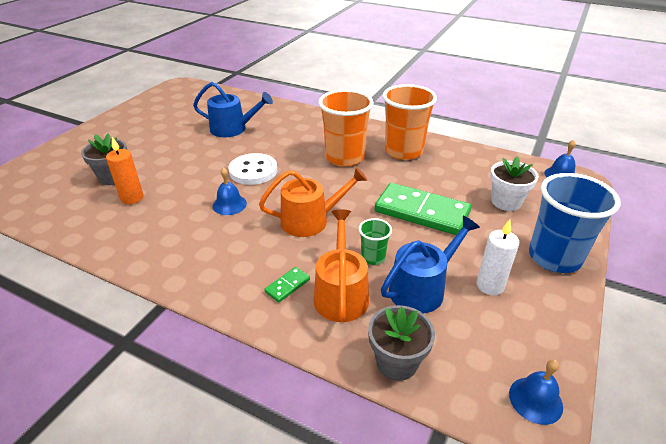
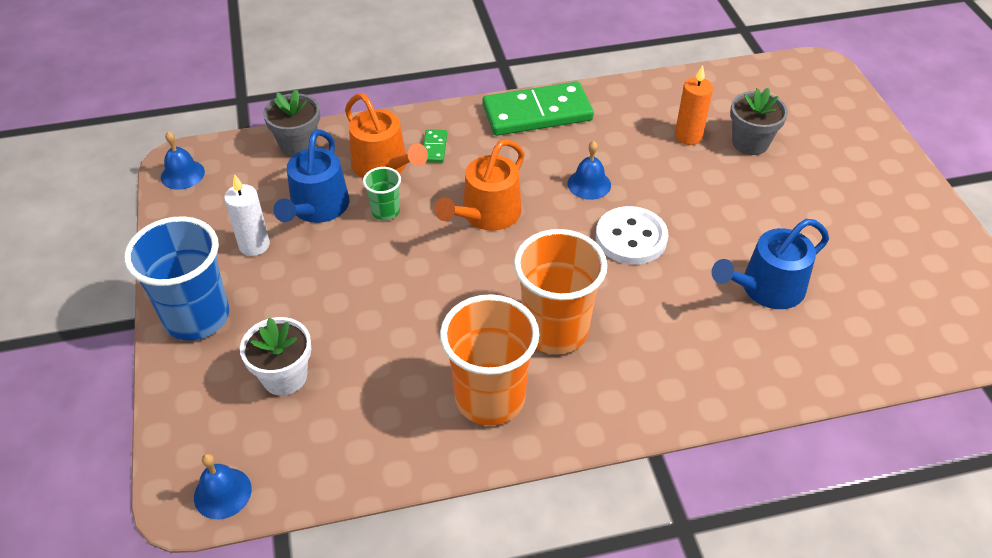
camera: 140 degrees right, 10 degrees up
(421, 212) = (379, 296): green domino -> green domino (537, 113)

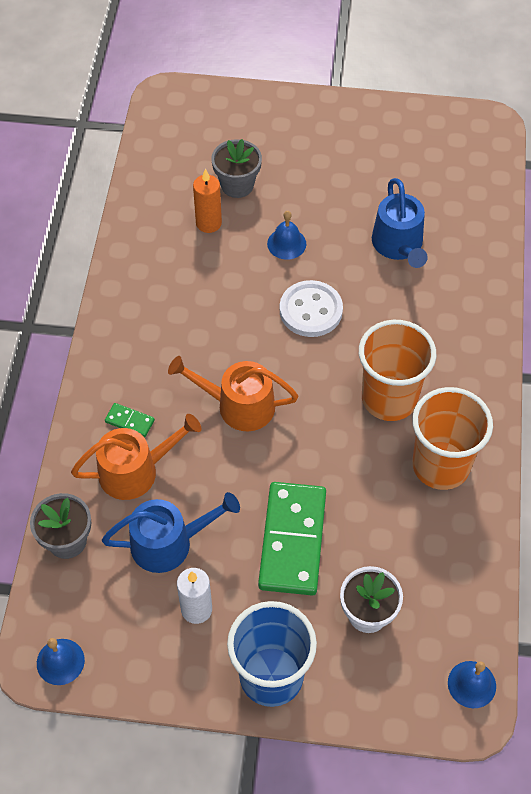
camera: 70 degrees left, 10 degrees up
(317, 208) = (169, 543): blue watering can -> blue watering can turned 45 degrees counterclockwise
(385, 211) = (199, 485): green cup -> none
(487, 214) = (238, 405): orange watering can -> orange watering can turned 135 degrees clockwise
(537, 113) = (121, 323): green domino -> green domino (292, 540)
(589, 184) = (235, 316): blue bell -> blue bell (286, 243)

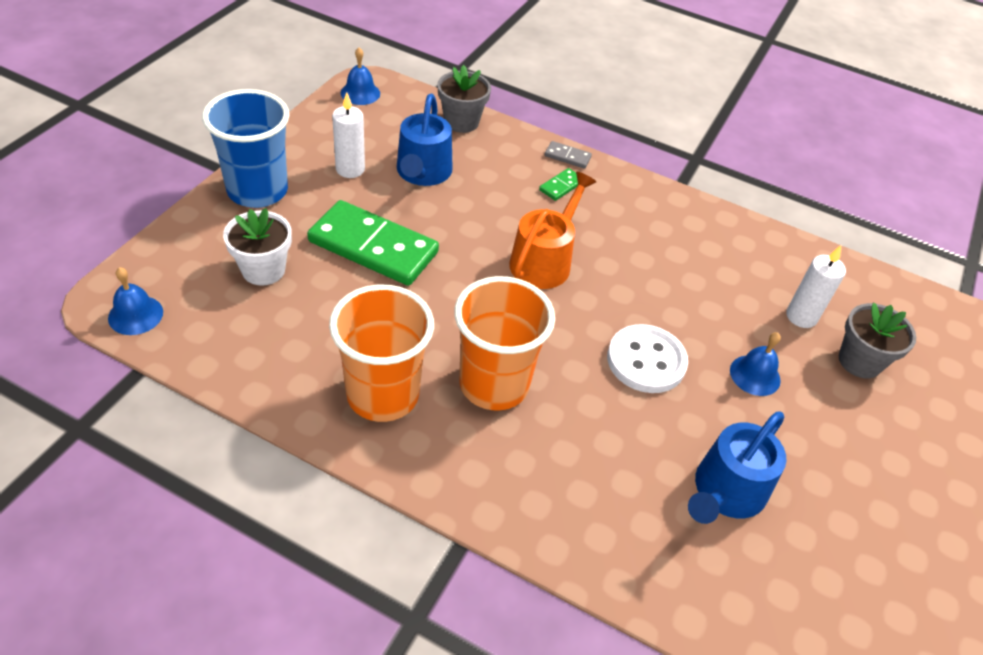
camera: 105 degrees right, 10 degrees down
(81, 429) = (567, 157): none -> grey domino
(135, 471) = (506, 175): orange watering can -> none
(208, 223) = (801, 316): orange candle -> white candle
(399, 245) = (726, 492): blue watering can -> blue watering can turned 60 degrees counterclockwise

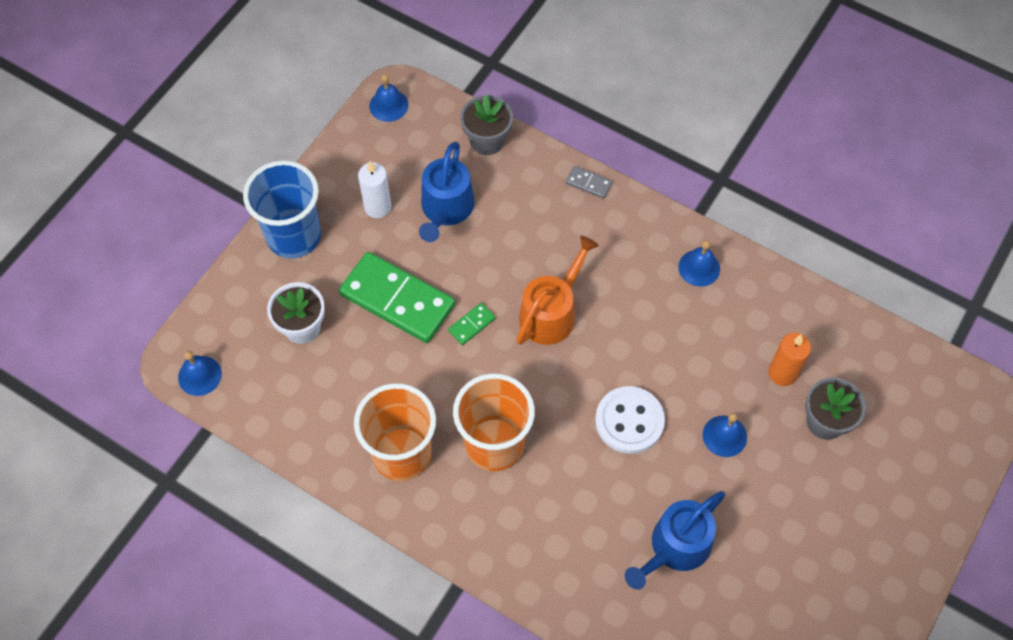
camera: 10 degrees right, 15 degrees up
(561, 186) = (578, 222): green domino -> green domino (471, 325)
(692, 225) = (699, 268): none -> blue bell
(801, 316) = (782, 373): white candle -> orange candle

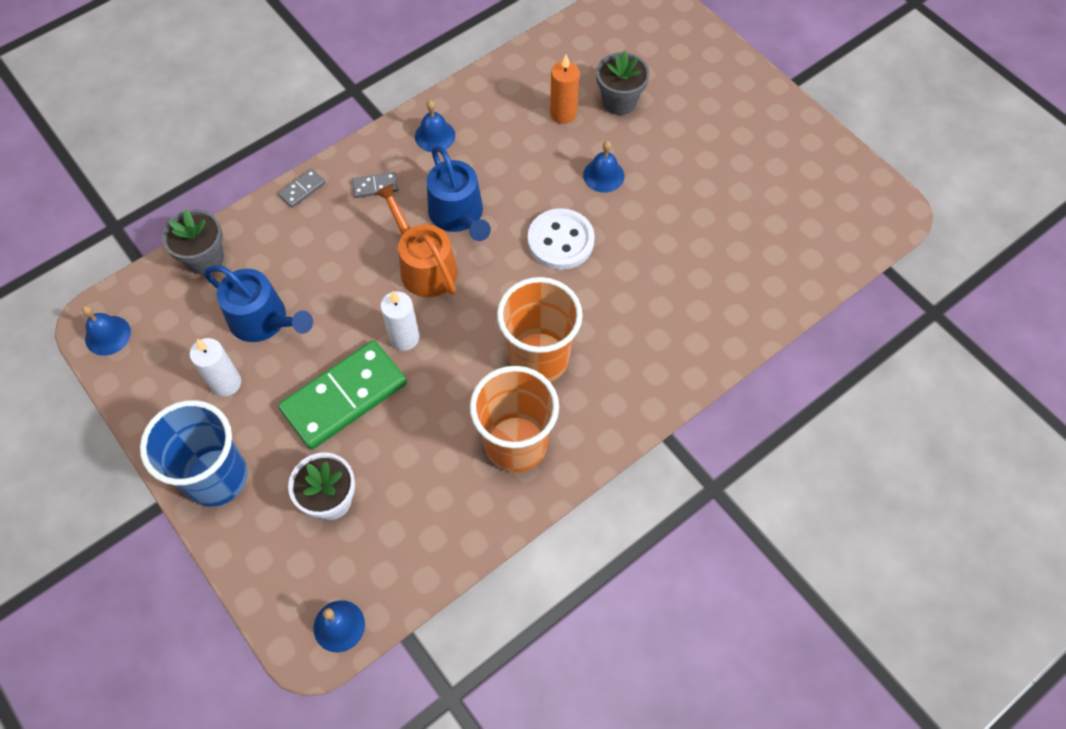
camera: 70 degrees left, 0 degrees up
(471, 325) = (404, 338): green domino -> white candle
(618, 240) = (375, 186): none -> grey domino
(675, 547) = (691, 247): blue watering can -> blue watering can (458, 215)

